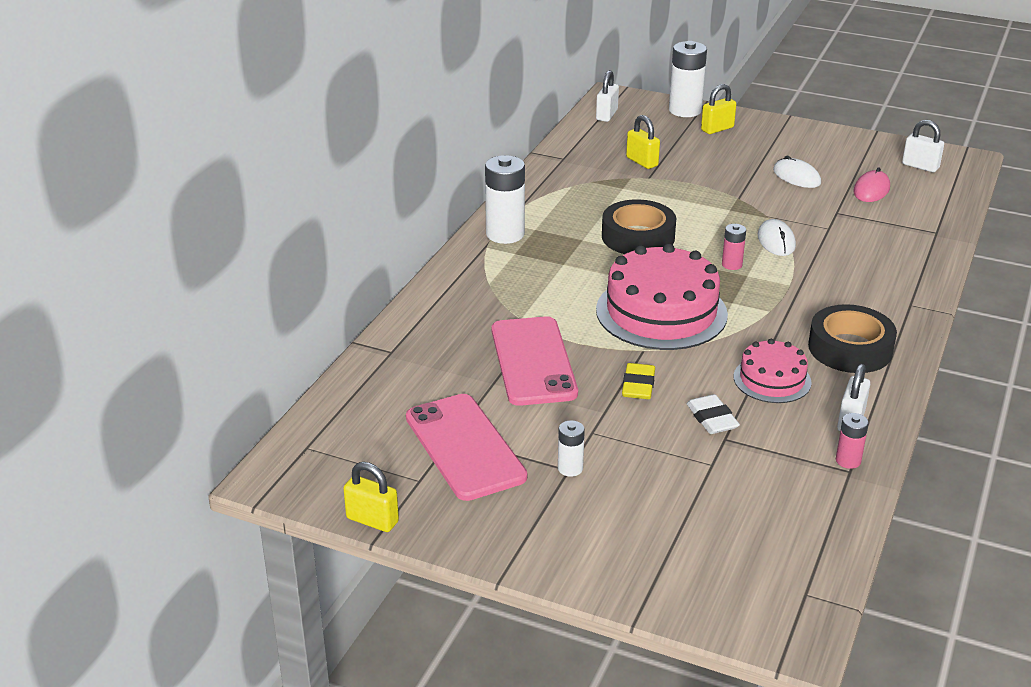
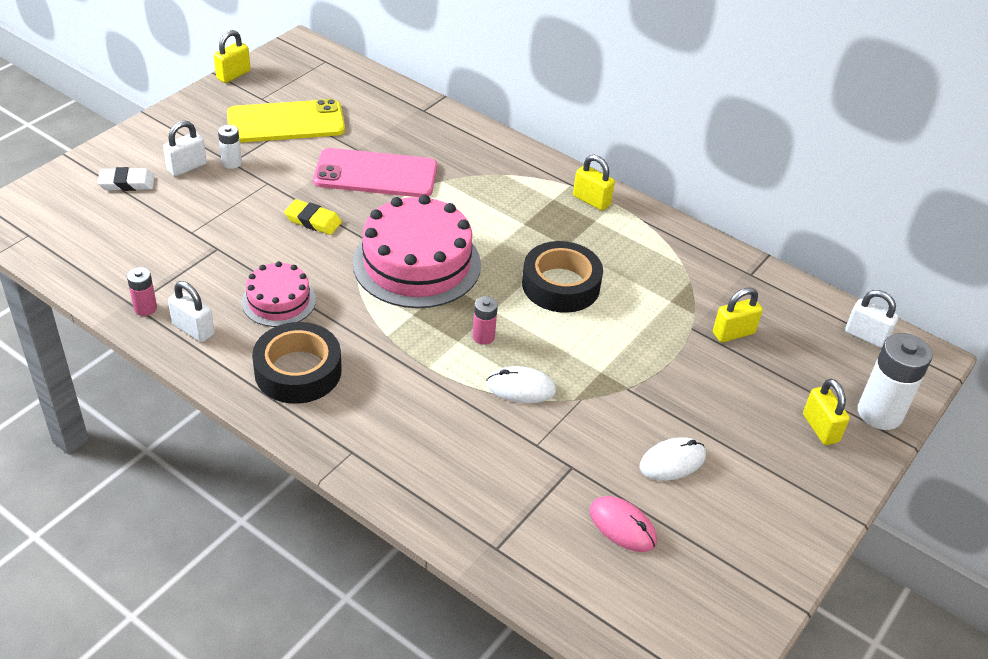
camera: 100 degrees right, 10 degrees up
(465, 447) = (286, 122): pink phone -> yellow phone
(505, 234) = (591, 200): white battery -> yellow padlock
(712, 419) = (246, 248): white eraser -> white eraser (127, 183)
(920, 166) = (681, 614): white padlock -> white padlock (187, 167)

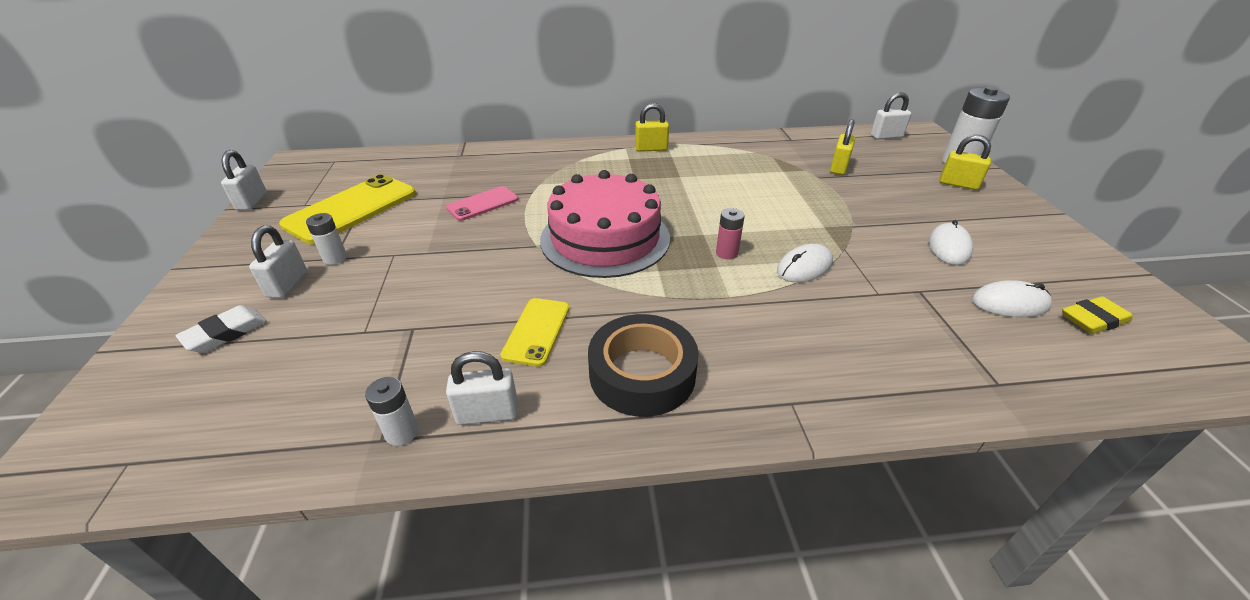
camera: 40 degrees left, 5 degrees down
(145, 308) = (402, 432): pink battery -> white battery
(233, 75) = (252, 202): yellow padlock -> white padlock
(278, 301) = (536, 331): pink cake -> yellow phone
(313, 221) = (477, 257): yellow eraser -> yellow eraser (1093, 319)
(376, 174) = (482, 204): pink phone -> pink phone, size x0.56
(561, 285) = (715, 197): black tape -> none
(622, 526) = (1009, 303): pink mouse -> white mouse

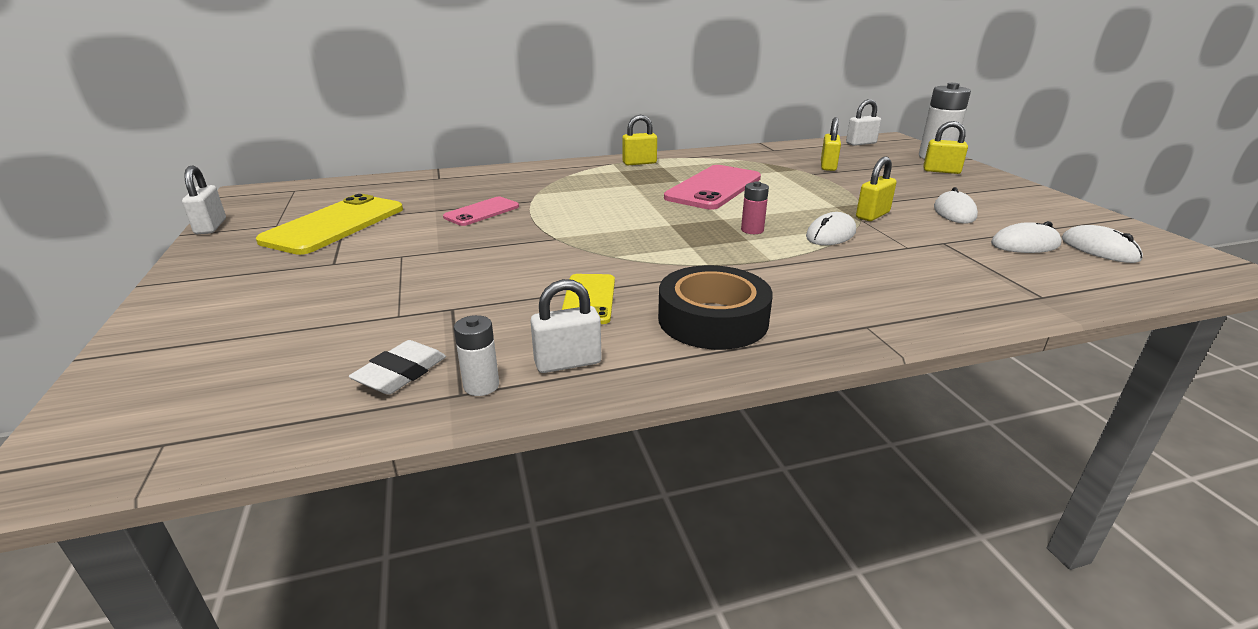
camera: 10 degrees left, 10 degrees down
(226, 333) = (233, 330): white eraser -> white eraser (401, 373)
(287, 284) = (289, 287): white padlock -> none
(335, 258) = (335, 263): white battery -> none
(605, 238) = (625, 228): pink cake -> none
(710, 189) = (713, 188): none -> pink phone
(858, 243) = (872, 215): none -> yellow padlock
(1093, 319) = (1099, 249): yellow eraser -> white mouse

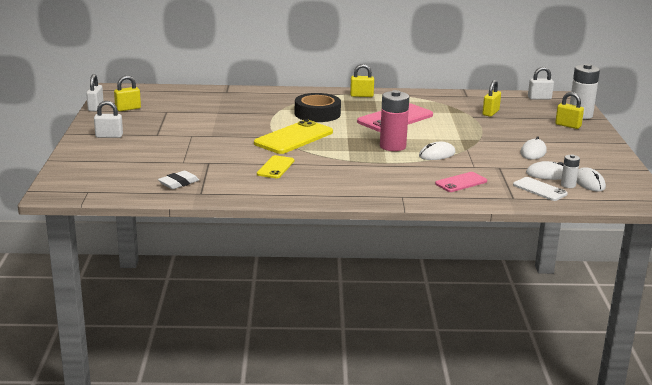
camera: 15 degrees right, 5 degrees down
(334, 225) = (160, 114): yellow phone -> yellow phone (294, 138)
(481, 386) = (210, 192): white battery -> white battery (568, 185)
(482, 212) = (243, 117): pink phone -> pink phone (461, 182)
(568, 362) = (250, 189): white padlock -> white padlock (109, 136)
(713, 319) = (329, 183): black tape -> black tape (317, 114)
(752, 230) = (392, 146): pink battery -> pink battery, size x1.95
(872, 215) = (477, 147): yellow padlock -> yellow padlock (128, 109)
(1055, 273) = (539, 189): none -> white phone

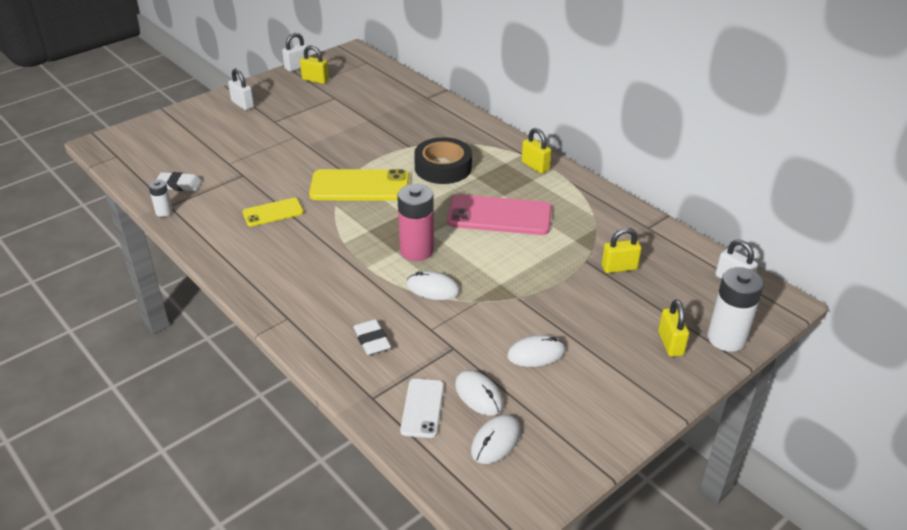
camera: 50 degrees right, 15 degrees up
(461, 182) = (372, 340): pink phone -> white eraser
(568, 185) = (465, 426): white battery -> white battery (164, 212)

